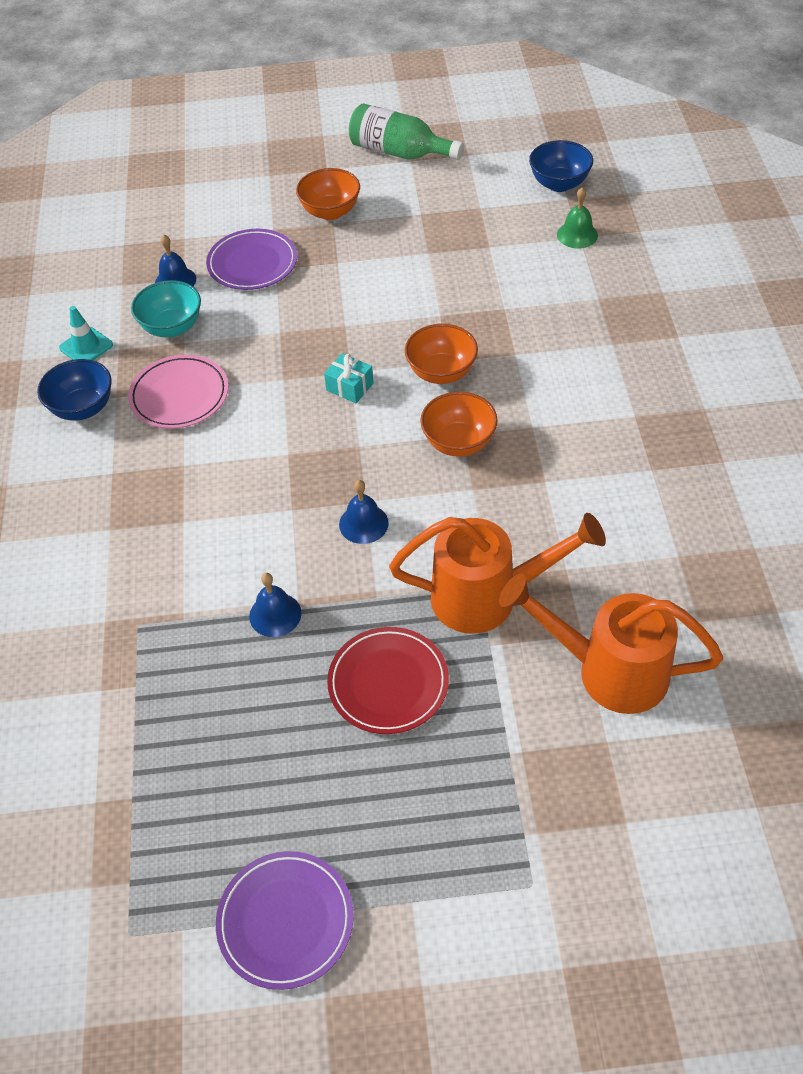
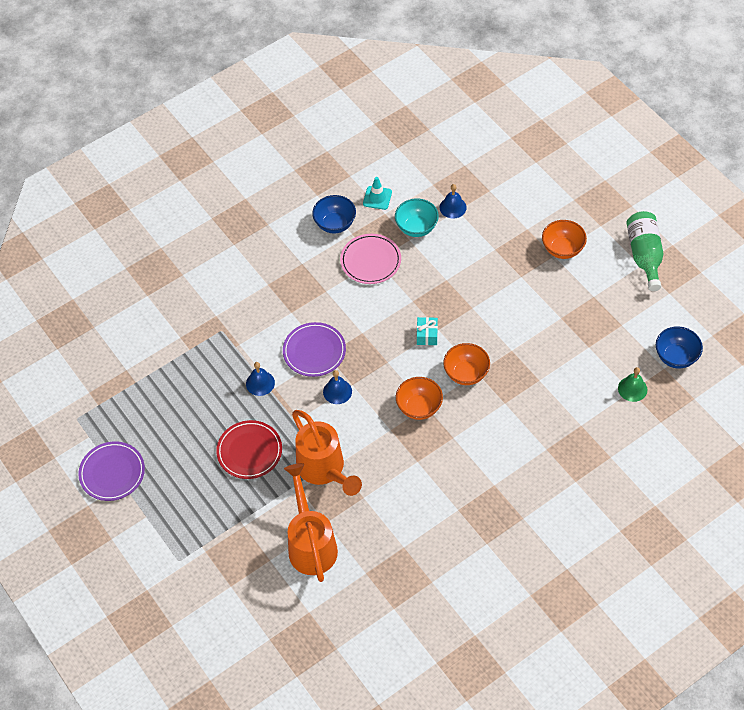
camera: 60 degrees right, 5 degrees up
(252, 263) = (491, 235): purple plate -> purple plate (314, 351)

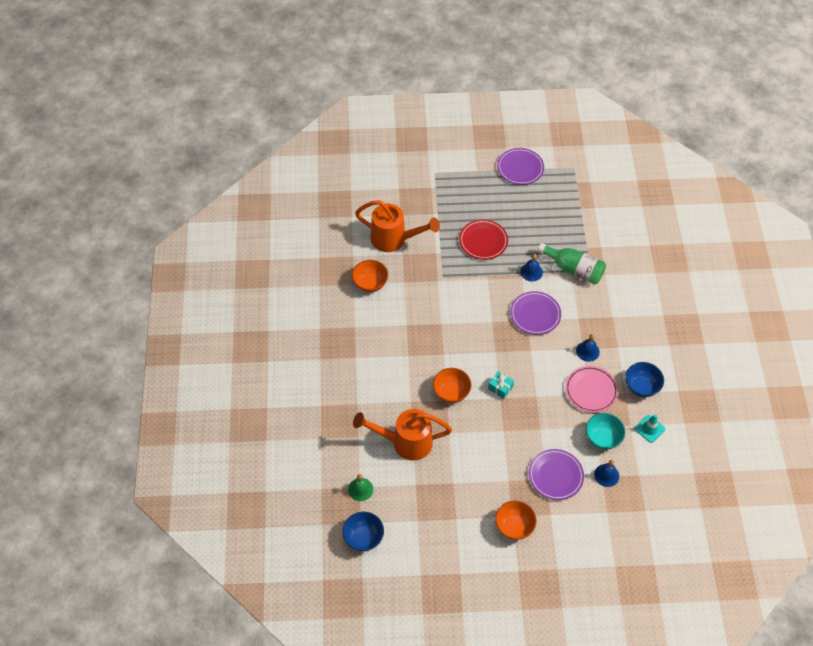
camera: 120 degrees right, 0 degrees up
(324, 470) = (439, 272): orange watering can -> orange watering can (405, 442)
(337, 391) = (493, 310): blue bell -> blue bell (587, 351)
(419, 407) = (445, 349): orange bowl -> orange bowl (370, 284)
(485, 244) = (555, 475): none -> purple plate
(644, 255) = (467, 583): green bottle -> green bottle (574, 269)

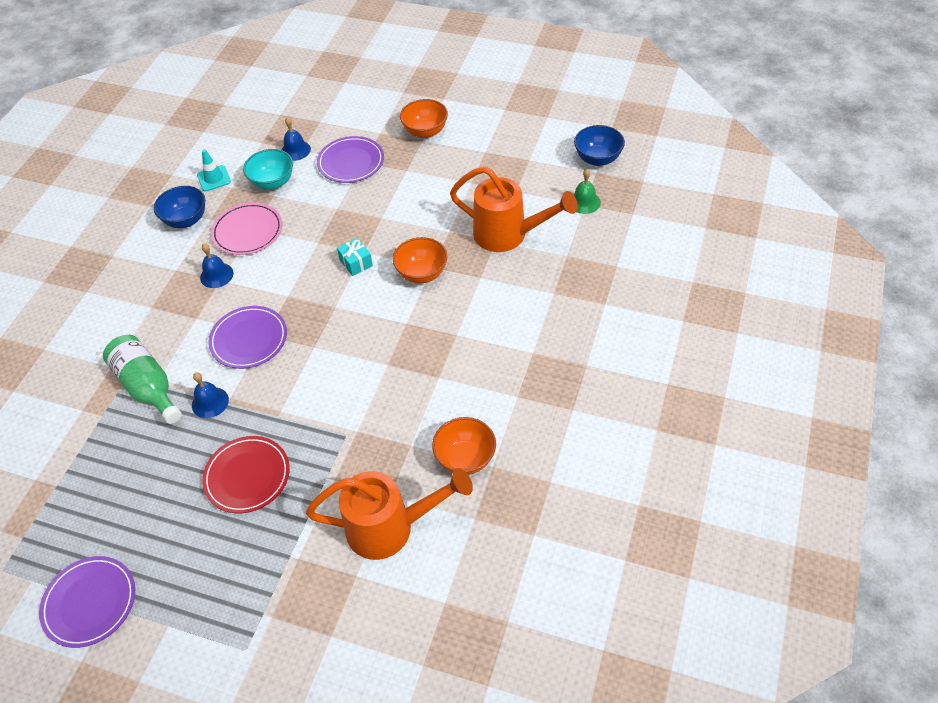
camera: 155 degrees left, 5 degrees down
(394, 239) = (390, 528): orange watering can -> orange watering can turned 135 degrees clockwise

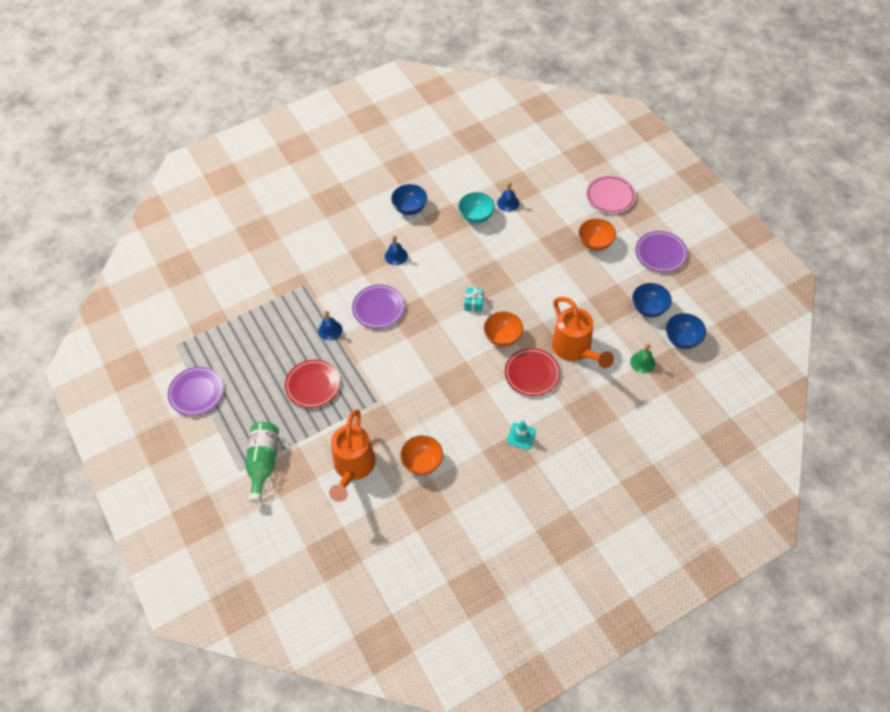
camera: 40 degrees right, 5 degrees up
(148, 387) = (309, 298): green bottle -> green bottle (263, 463)
(214, 178) = (447, 190): turquoise traffic cone -> turquoise traffic cone (521, 436)
(248, 231) = (435, 239): pink plate -> pink plate (610, 196)
(351, 162) = (531, 234): purple plate -> purple plate (660, 253)
(390, 528) = (353, 468): orange watering can -> orange watering can turned 60 degrees clockwise
(489, 286) = (532, 373): none -> red plate
(538, 153) = (649, 308): none -> blue bowl

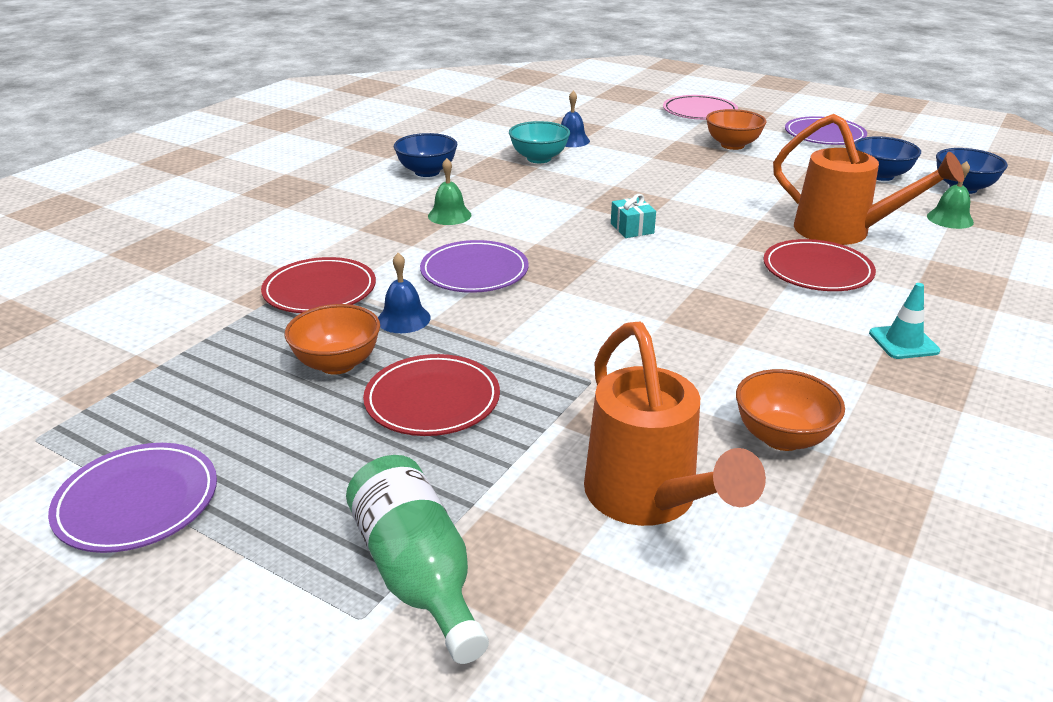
camera: 30 degrees left, 25 degrees down
(307, 295) = (320, 290): none -> red plate
(396, 256) = (449, 215): blue bell -> green bell
(503, 337) = (721, 248): orange bowl -> orange bowl (337, 364)

